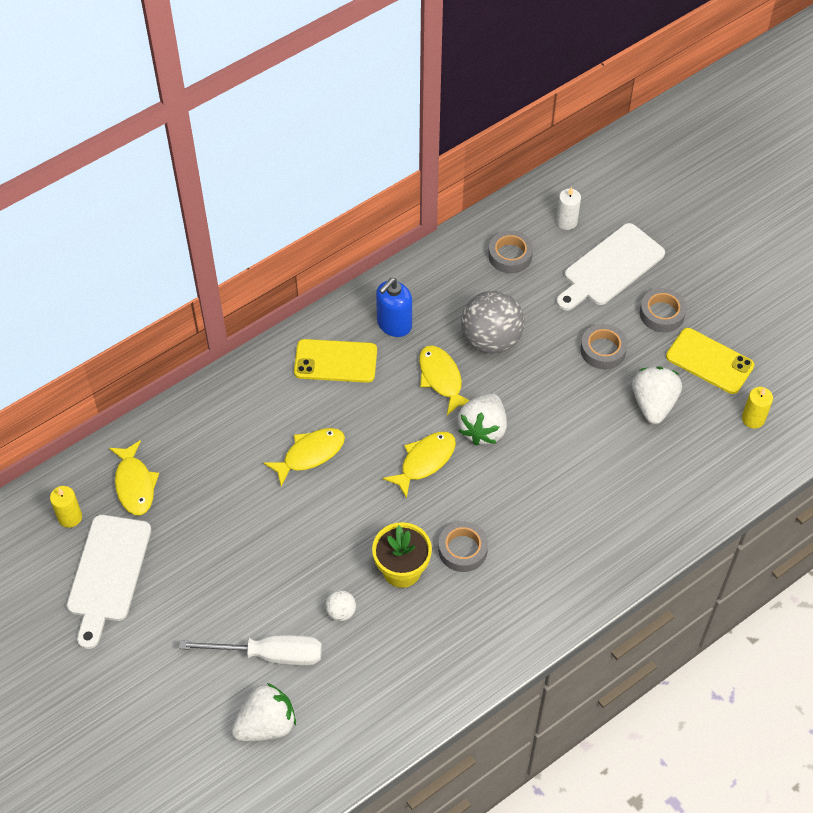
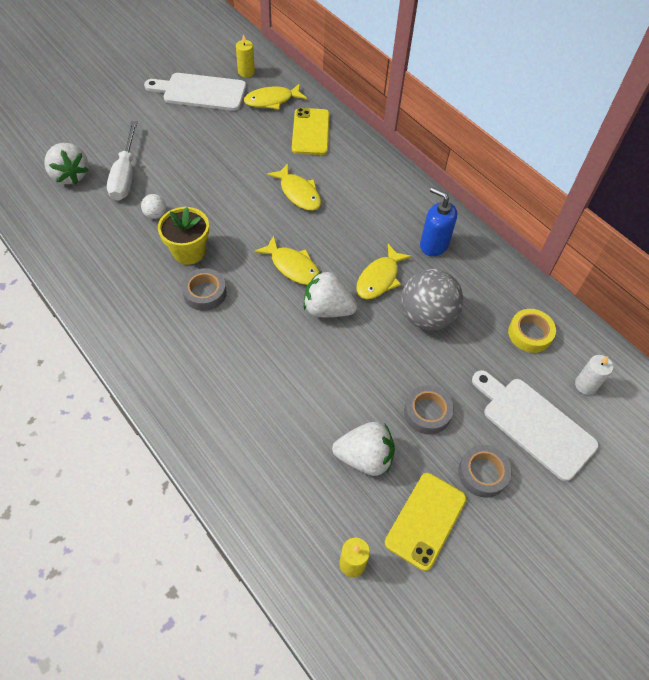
camera: 85 degrees right, 0 degrees up
(335, 361) = (390, 207): yellow phone -> yellow phone (310, 132)
(441, 378) = (379, 278): yellow fish -> yellow fish turned 150 degrees clockwise
(510, 255) = (530, 334): grey tape -> yellow tape

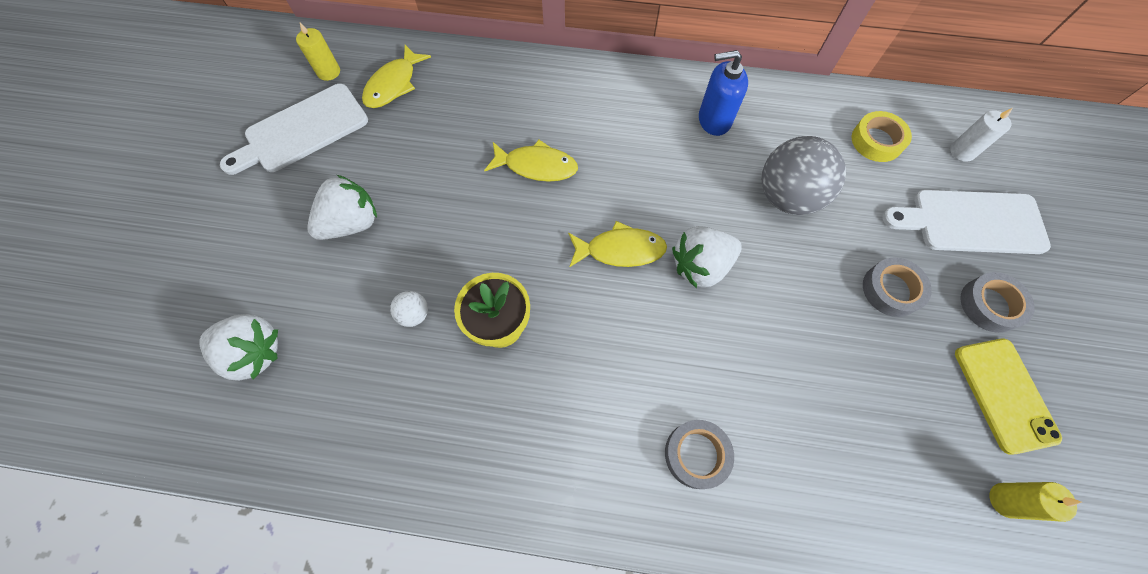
camera: 40 degrees left, 10 degrees up
(125, 175) = (325, 297): white screwdriver -> none
(205, 293) = (569, 357): grey tape -> grey tape (696, 454)
(310, 132) = (473, 90): yellow phone -> none
(364, 457) = (897, 385): white strawberry -> white strawberry (352, 223)
(379, 278) = (708, 193): yellow fish -> none

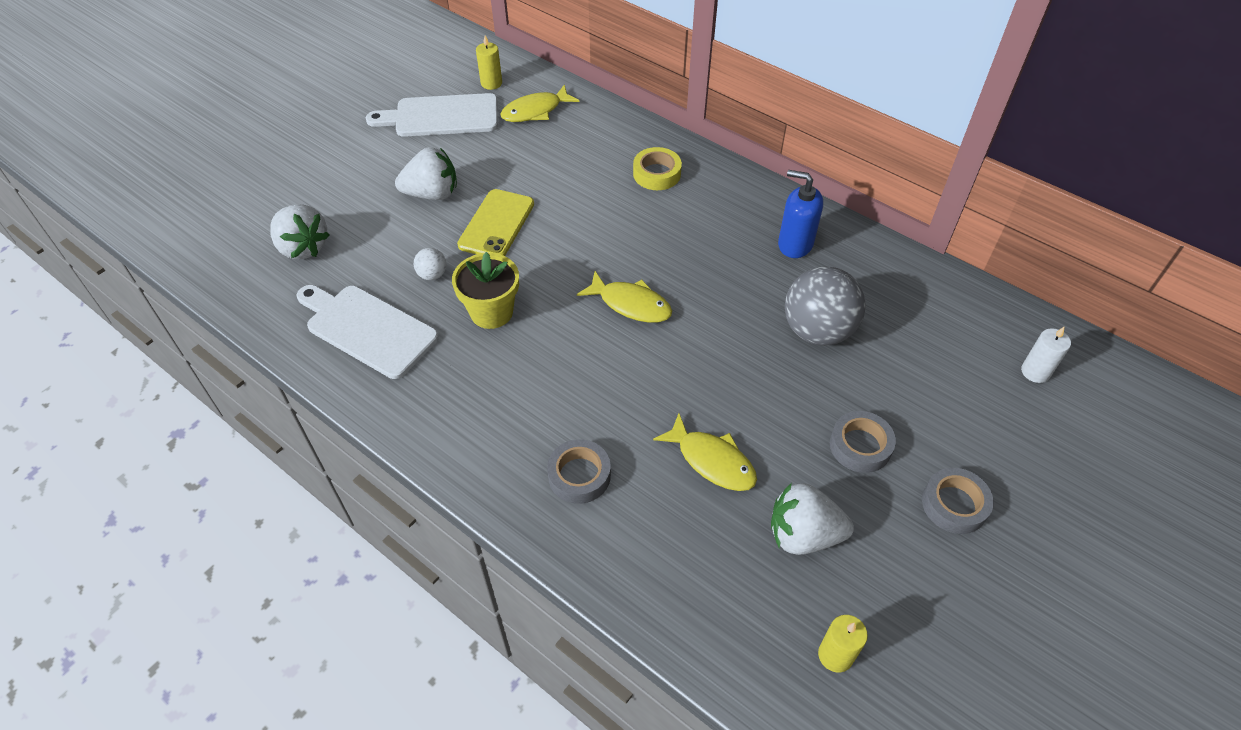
camera: 30 degrees right, 15 degrees down
(536, 166) = (607, 214): yellow fish -> yellow fish (712, 461)
(701, 266) = (692, 347): white strawberry -> white strawberry (803, 535)
(876, 141) = (947, 325): yellow tape -> yellow tape (657, 174)
(971, 222) = (993, 431): white cutting board -> white cutting board (367, 329)
(1004, 394) = (906, 579): yellow phone -> yellow phone (497, 224)

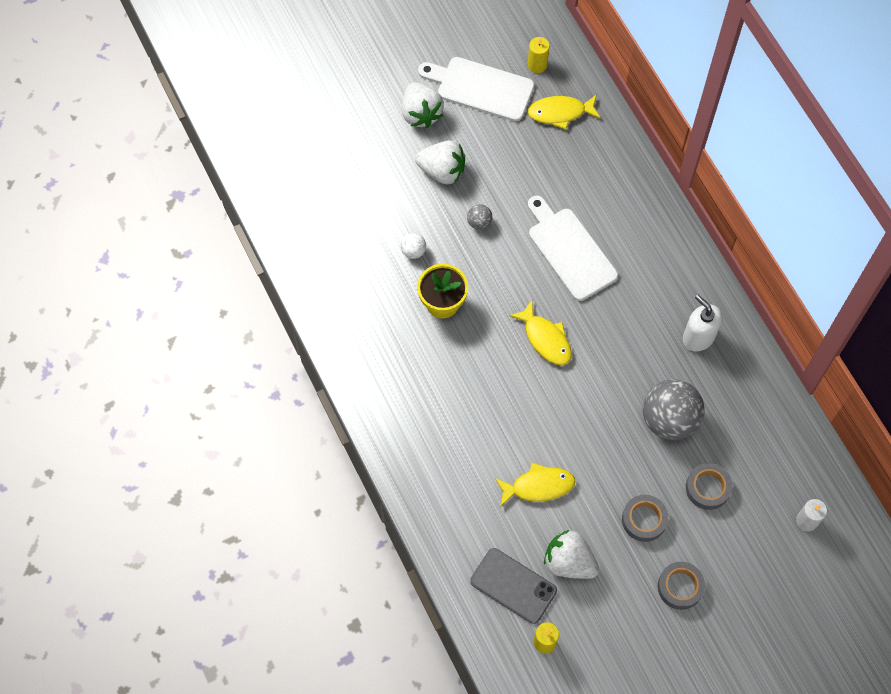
camera: 25 degrees right, 15 degrees up
(303, 247) = (329, 185): white strawberry -> white strawberry (421, 113)
(367, 329) = (351, 280): white cutting board -> white cutting board (570, 250)
(497, 224) = (479, 222): yellow phone -> grey ball
(579, 475) = (447, 458): grey tape -> grey tape (707, 488)
(657, 174) = (627, 222): yellow tape -> none
(712, 461) = (538, 486): yellow fish -> yellow fish turned 75 degrees counterclockwise
(750, 597) = (513, 585): none -> grey phone
(795, 244) = (698, 337): blue soap dispenser -> white soap dispenser

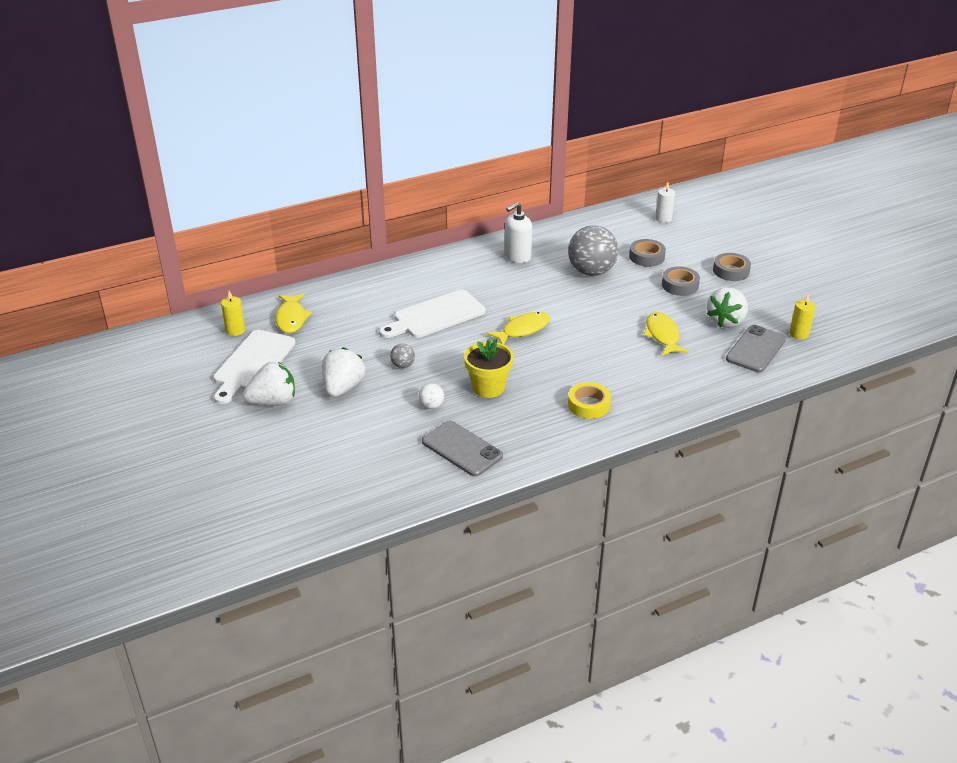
camera: 90 degrees left, 30 degrees down
(348, 279) = (462, 449): none -> grey phone
(413, 398) = (589, 405): none -> yellow tape

